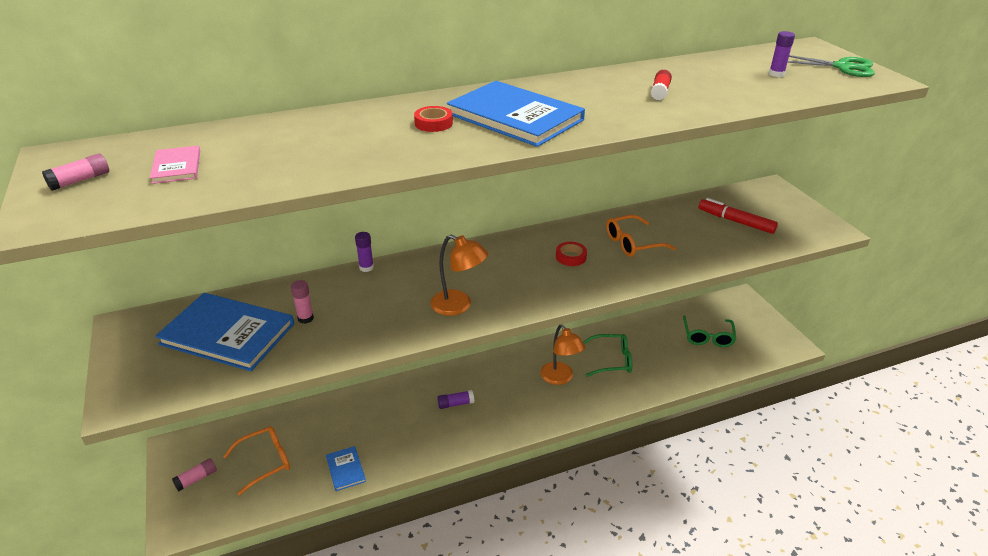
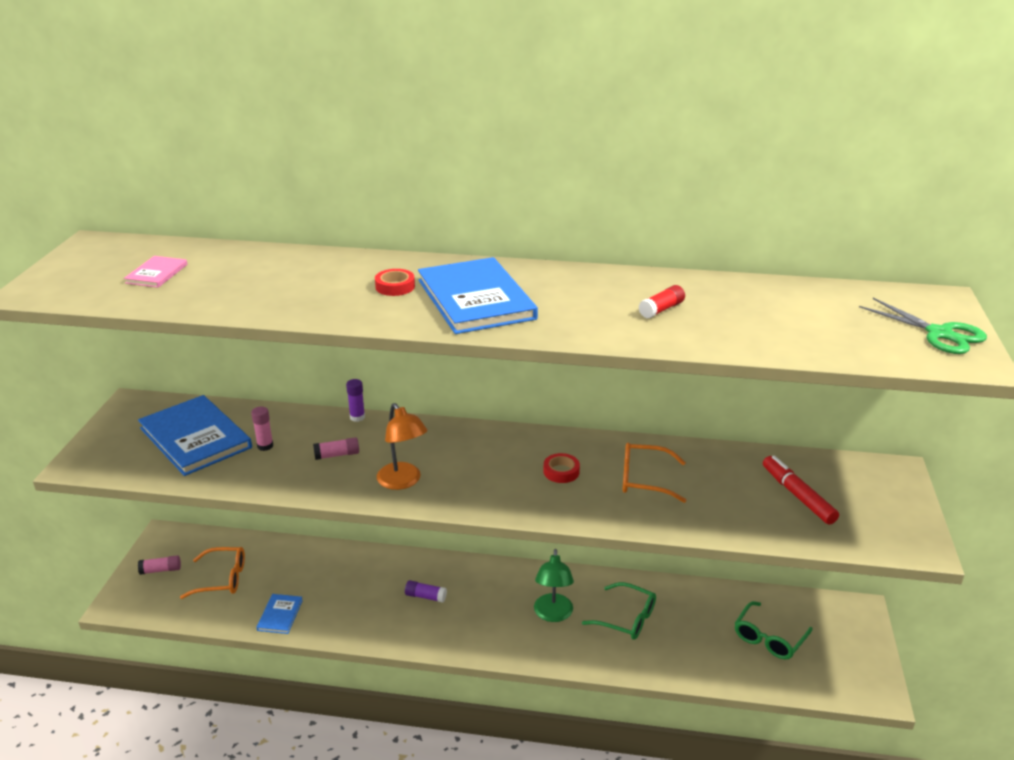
camera: 30 degrees right, 5 degrees down
(80, 180) = (85, 267): pink glue stick -> pink glue stick (337, 455)
(560, 378) = (553, 614): orange lamp -> green lamp
(776, 74) = (835, 322): purple glue stick -> none

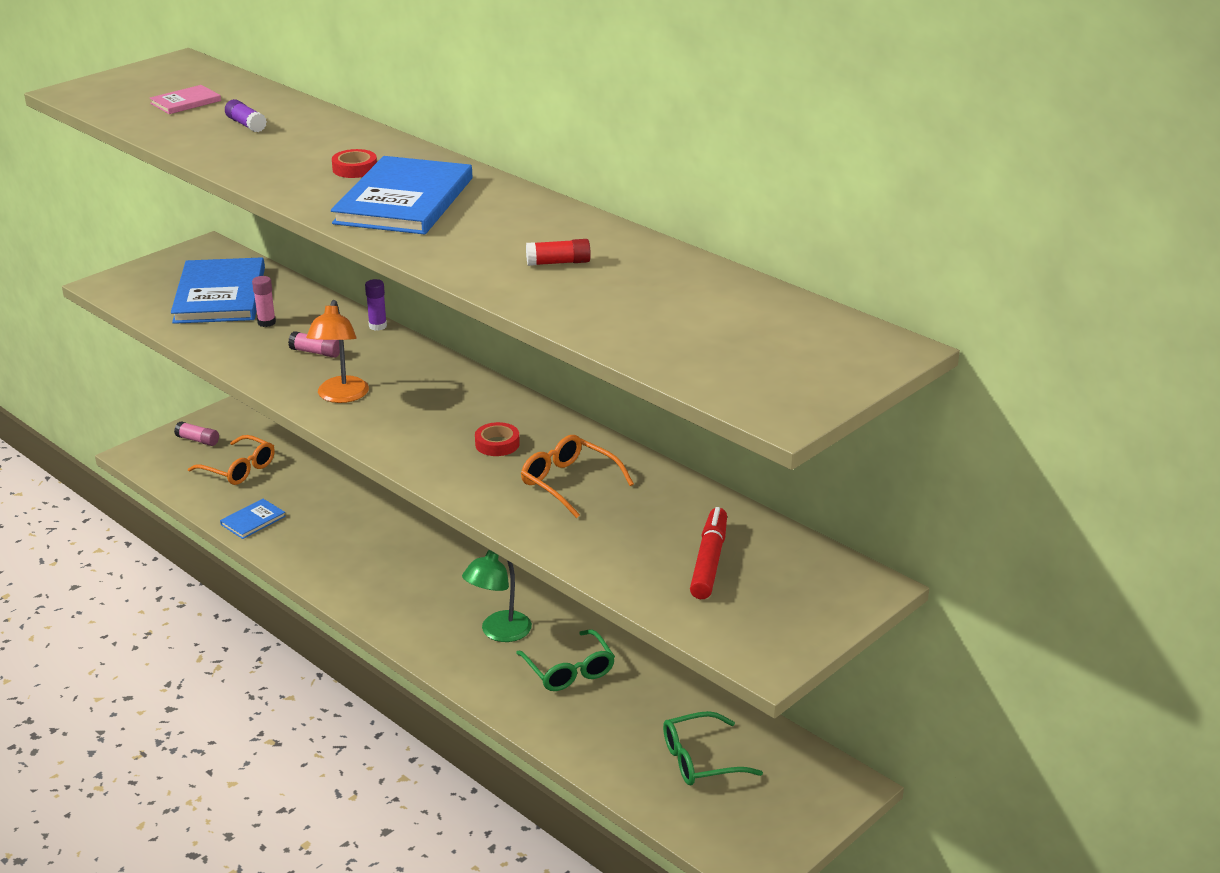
camera: 35 degrees right, 0 degrees up
(425, 596) = (397, 562): purple glue stick -> purple glue stick (246, 124)
(939, 334) = (806, 377): green scissors -> none

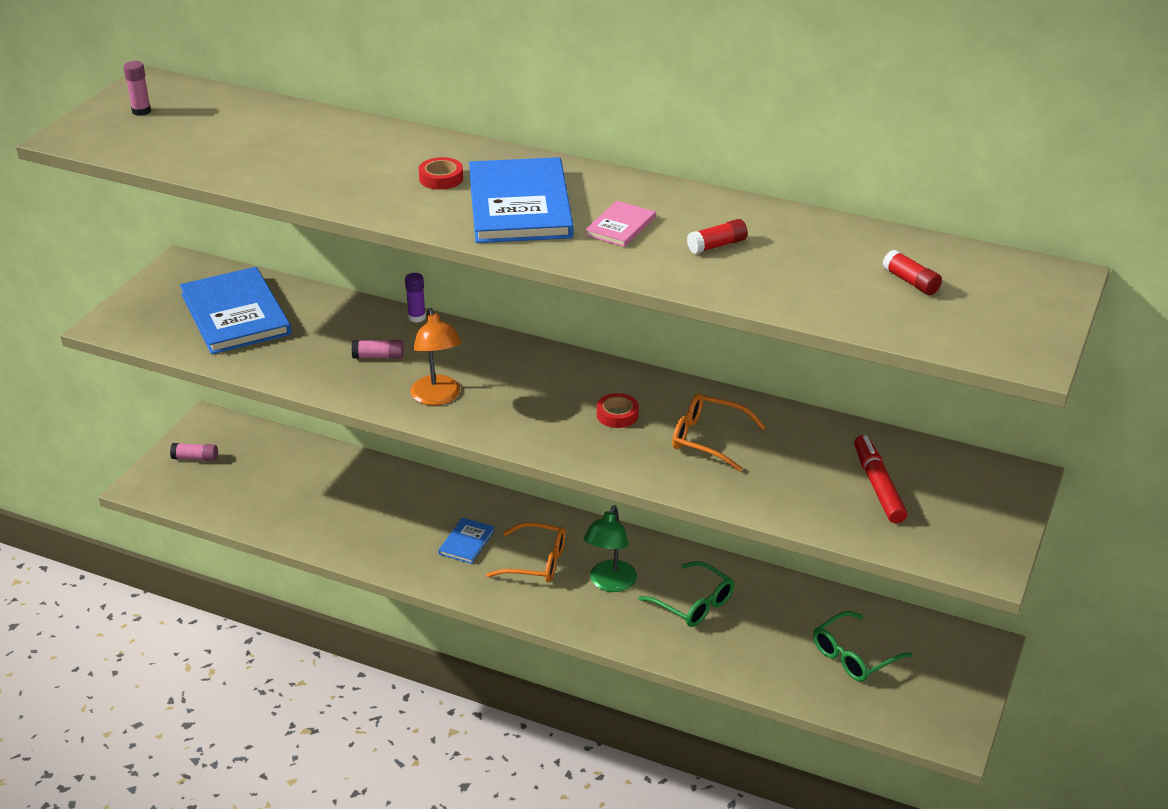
camera: 20 degrees left, 5 degrees up
(186, 102) = (201, 130): pink book -> pink book (620, 226)
(239, 469) = (257, 479): orange glasses -> orange glasses (536, 562)
(246, 124) = (287, 146): purple glue stick -> none
(253, 520) = (307, 528): blue book -> blue book (466, 542)
(266, 322) = (305, 335): pink glue stick -> pink glue stick (141, 111)
(724, 326) = (911, 282): none -> red glue stick

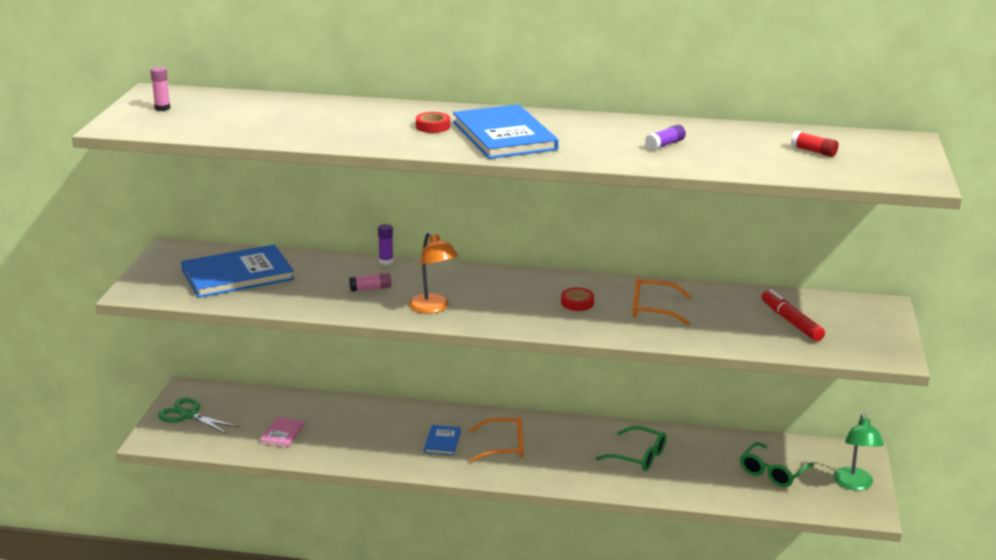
camera: 15 degrees left, 10 degrees down
(195, 458) = (188, 415): pink glue stick -> green scissors
(235, 314) = (237, 275): blue book -> blue book turned 75 degrees counterclockwise
(610, 583) = (568, 453): green lamp -> green lamp (854, 484)
(620, 226) = (587, 141): pink book -> pink book (282, 434)
(717, 245) = (665, 145): red glue stick -> purple glue stick

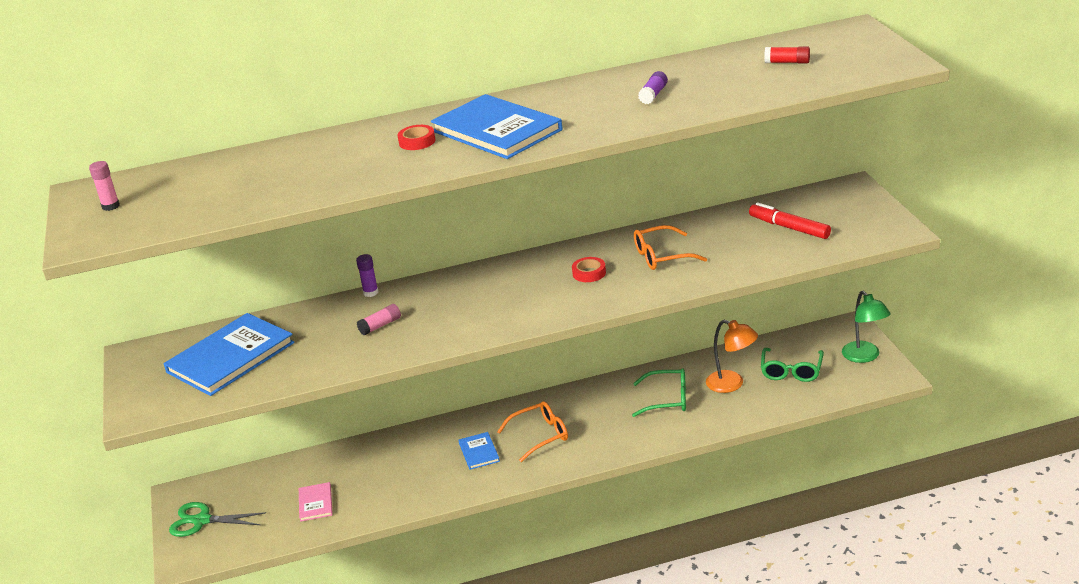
camera: 20 degrees left, 5 degrees up
(433, 308) = (459, 325): orange lamp -> orange lamp (732, 384)

